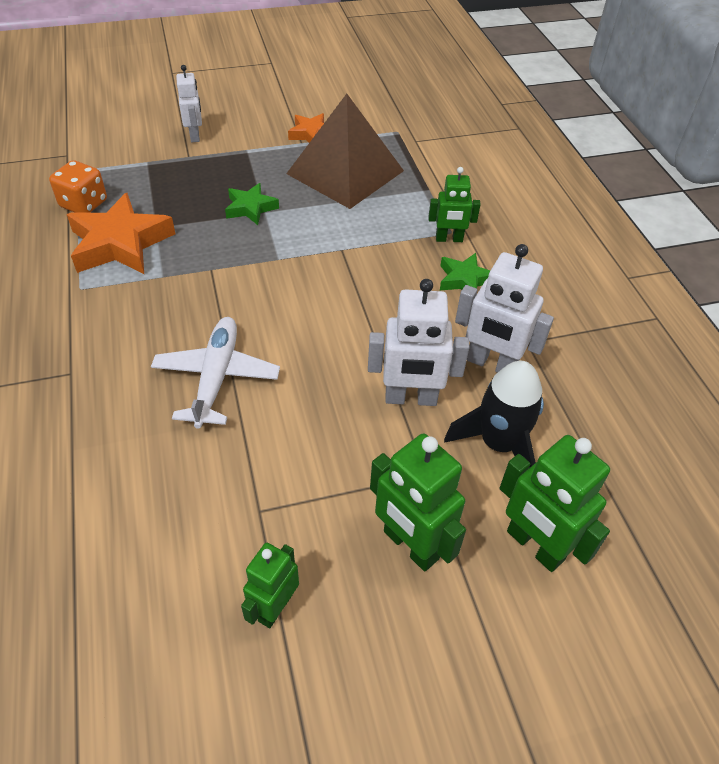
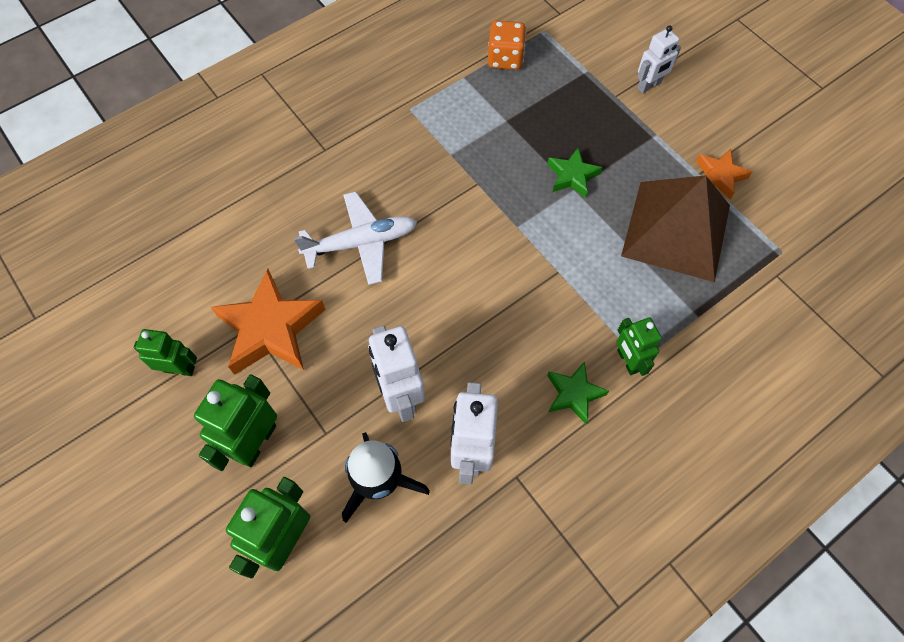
camera: 70 degrees right, 15 degrees up
(120, 243) = (472, 107): orange star -> orange star (270, 329)

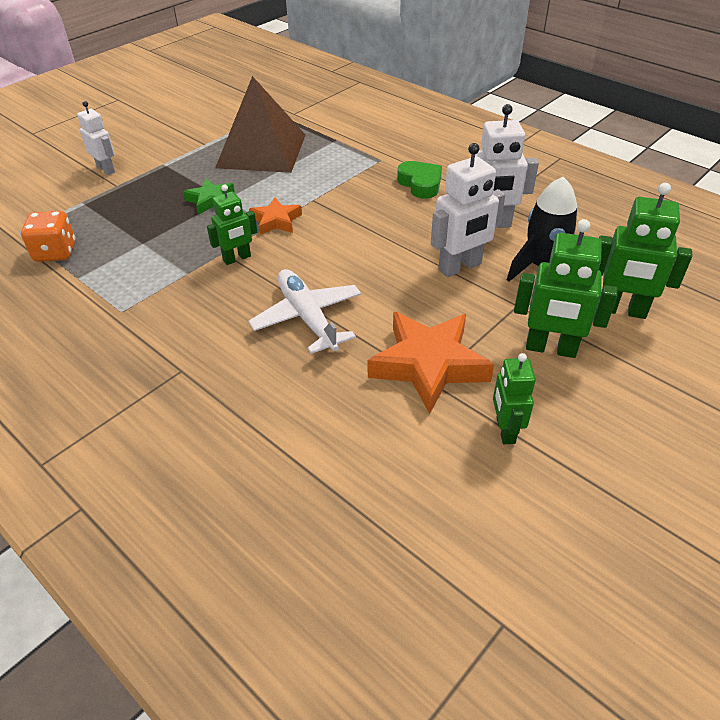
camera: 100 degrees left, 20 degrees down
(574, 394) = (420, 184): green star -> green heart
(627, 361) = (383, 164): green robot -> green robot (237, 258)
(719, 176) = (207, 135): orange star -> orange star (276, 221)

